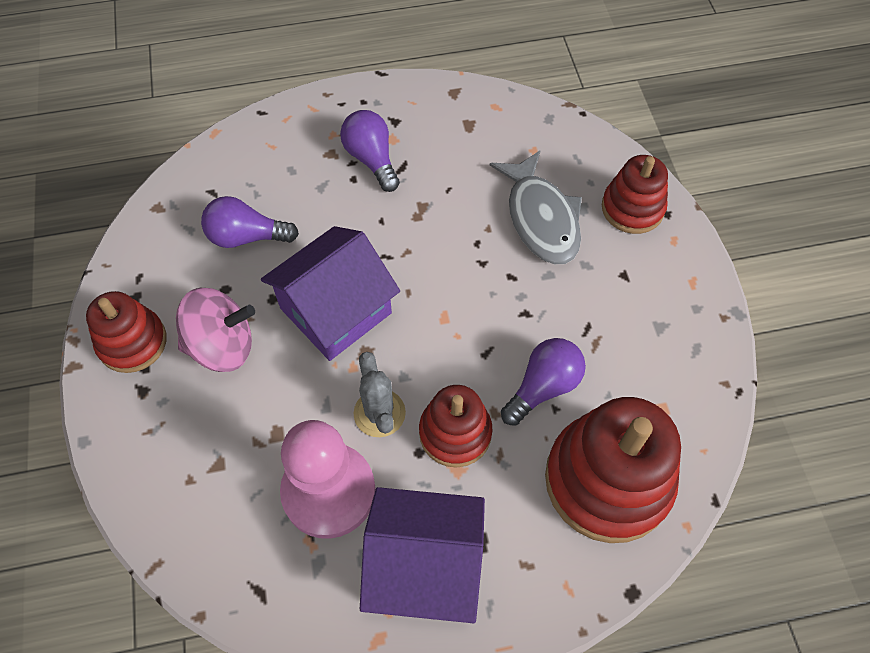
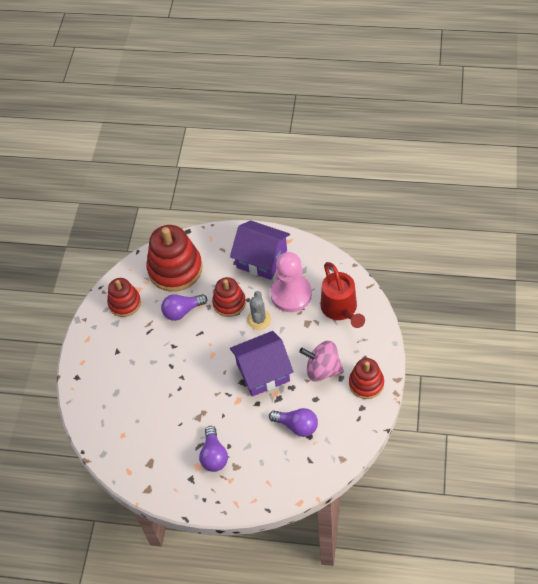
camera: 155 degrees left, 5 degrees down
(209, 486) = (341, 309): none -> red watering can
(541, 218) = (140, 392): grey fish -> none
(632, 208) = (91, 385): red stacking toy -> red stacking toy (124, 303)

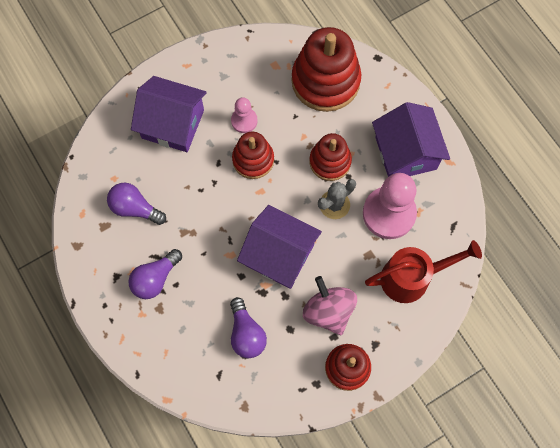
camera: 45 degrees right, 15 degrees up
(119, 374) = (173, 124): none -> purple house
(124, 303) = (250, 66): red stacking toy -> red stacking toy (253, 160)
(157, 332) = (244, 121): none -> pink pawn
(182, 311) = (285, 125): purple light bulb -> purple light bulb (135, 208)
(341, 309) = (412, 277): red watering can -> red watering can turned 135 degrees counterclockwise

